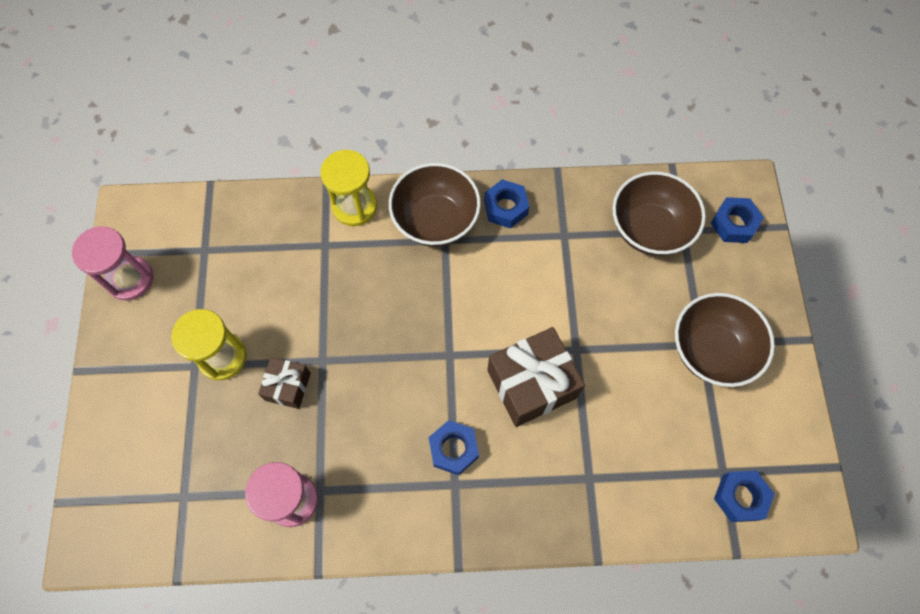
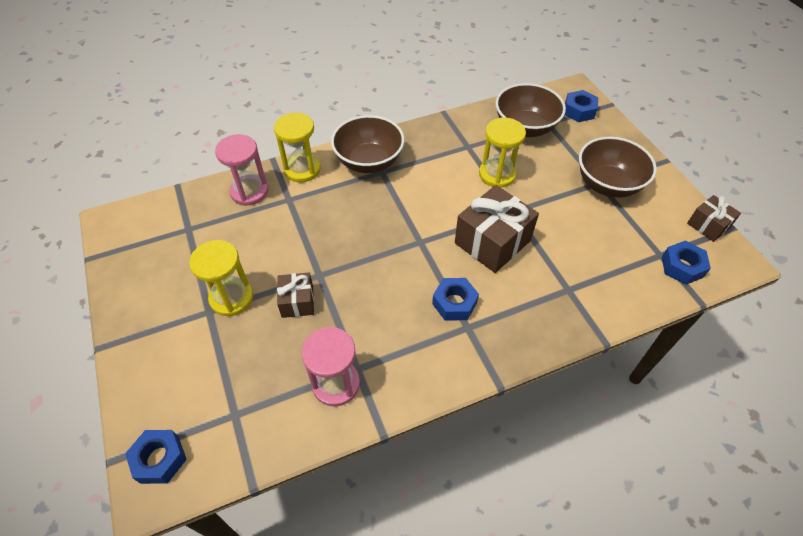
camera: 20 degrees left, 15 degrees down
(130, 279) = (128, 266): pink hourglass -> pink hourglass (249, 191)
(505, 208) = (417, 141): blue nut -> blue nut (160, 459)
(581, 290) = (497, 174): none -> yellow hourglass
(806, 453) = (708, 225): none -> brown gift

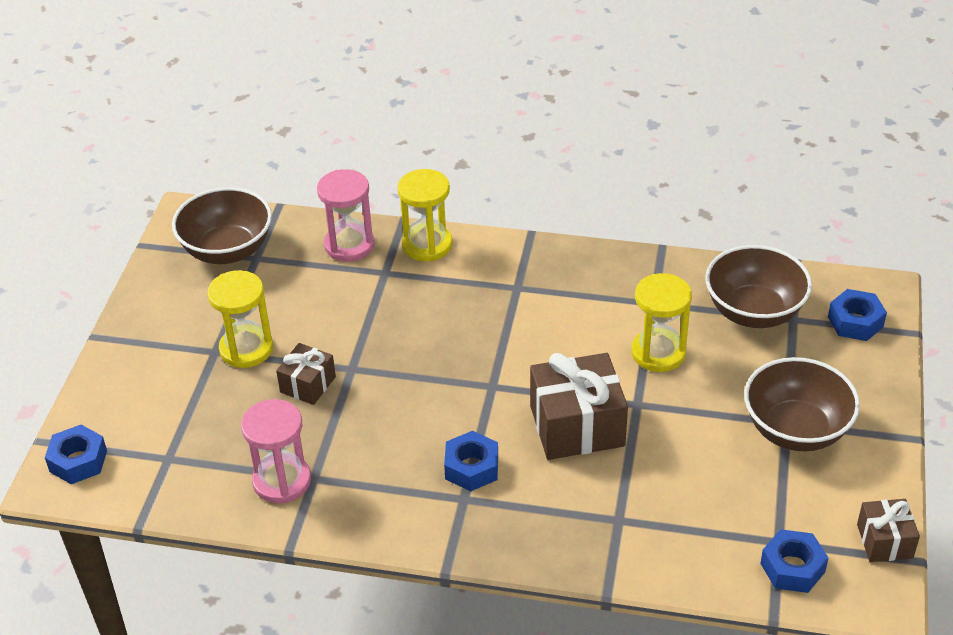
camera: 35 degrees right, 10 degrees down
(369, 162) = (512, 269): brown bowl -> brown bowl (227, 250)

